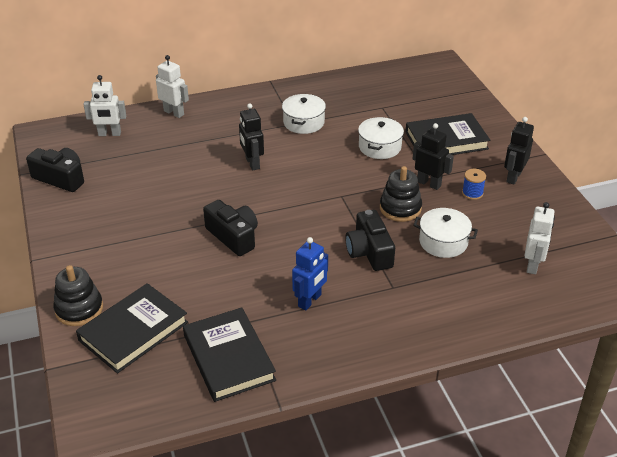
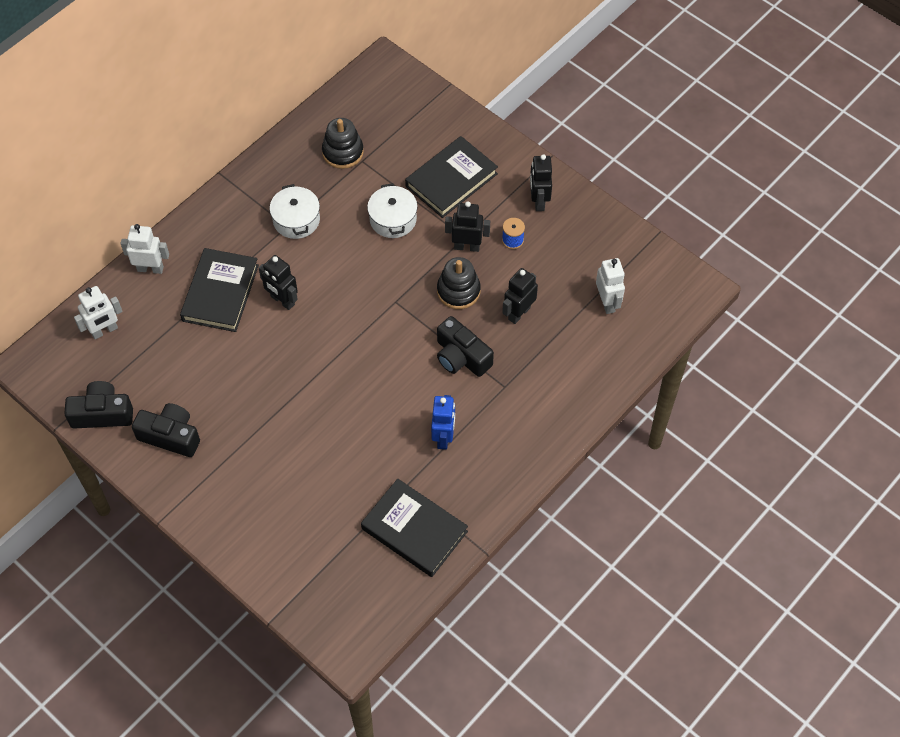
camera: 30 degrees left, 20 degrees up
(79, 309) = (248, 550): black stacking toy -> black stacking toy (343, 152)
(133, 331) = (314, 547): black book -> black book (220, 293)
(233, 236) = (328, 400): black camera -> black camera (170, 436)
(443, 242) = (519, 313): white pot -> black robot

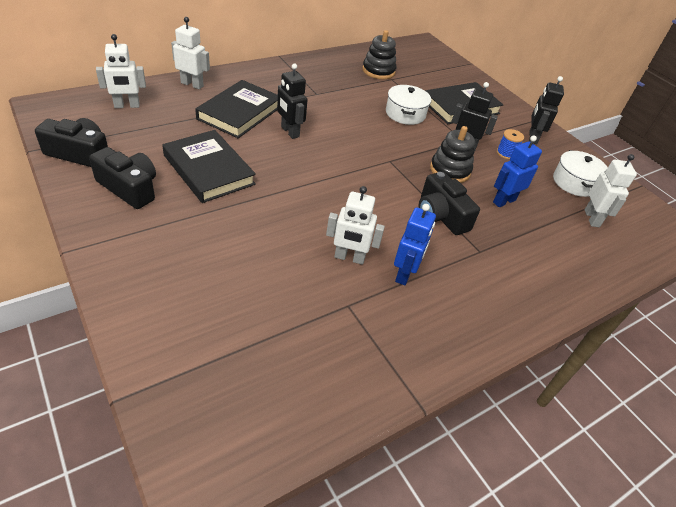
camera: 10 degrees right, 15 degrees down
(296, 220) = (325, 93): white pot -> white pot (574, 182)
(392, 438) = (349, 258): none -> white robot
(414, 530) = (342, 354): black book -> black book (208, 170)
(519, 313) = (504, 201): black robot -> blue robot

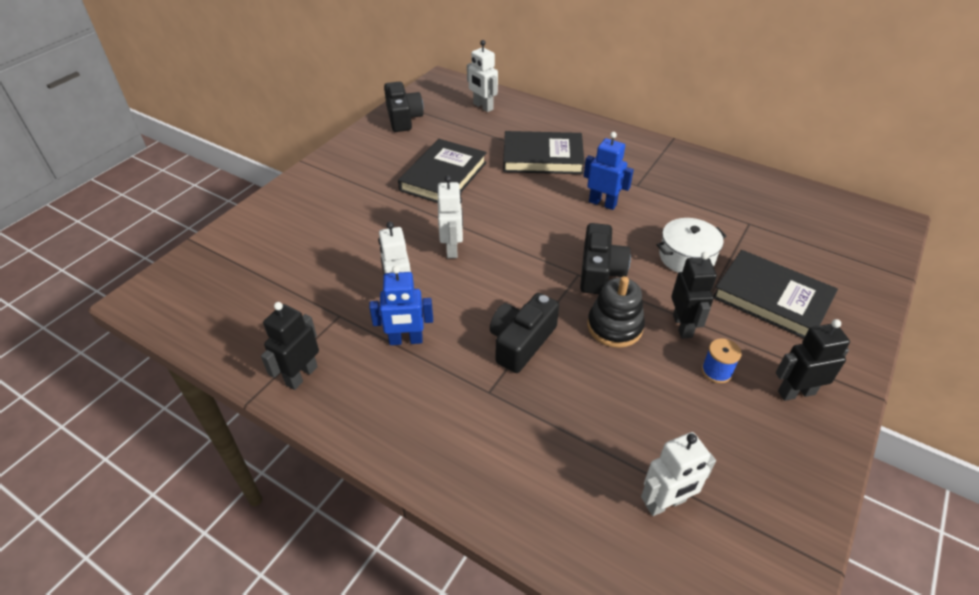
camera: 70 degrees right, 0 degrees up
(129, 188) = (385, 153): black camera -> black camera (600, 271)
(192, 84) = (553, 118): white robot -> white robot (452, 248)
(290, 132) = (548, 194): black robot -> black robot (301, 375)
(378, 71) = (750, 208): black stacking toy -> none
(504, 201) = (605, 393): blue robot -> blue robot (602, 203)
(574, 182) = (735, 467): white pot -> none

